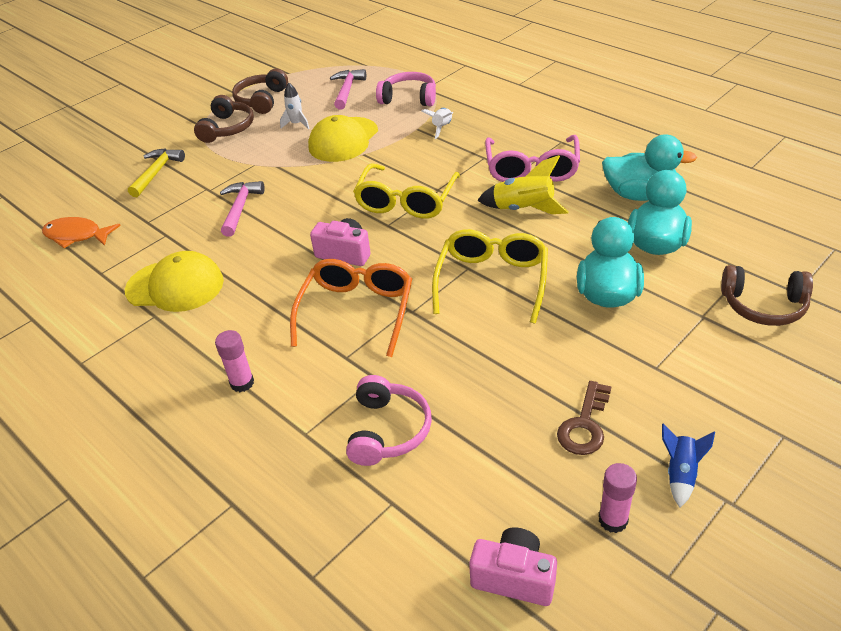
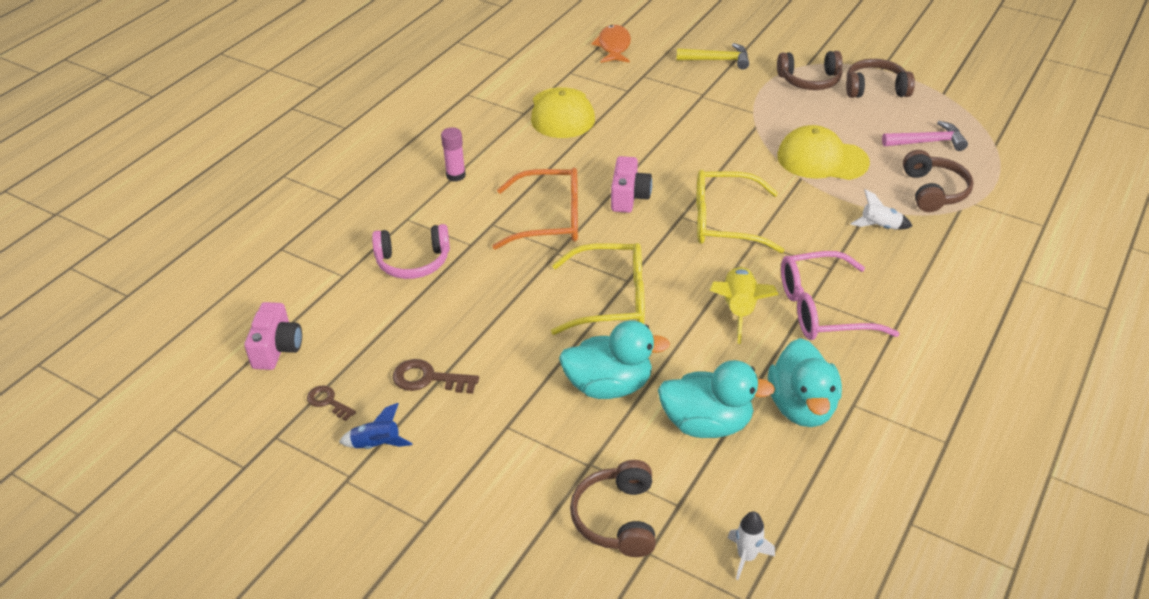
camera: 75 degrees right, 0 degrees up
(240, 208) = (679, 121): pink hammer -> none
(296, 124) = (838, 122): white rocket -> white rocket (746, 557)
(409, 98) = (934, 191): pink headphones -> brown headphones
(613, 520) = (328, 402): pink glue stick -> brown key

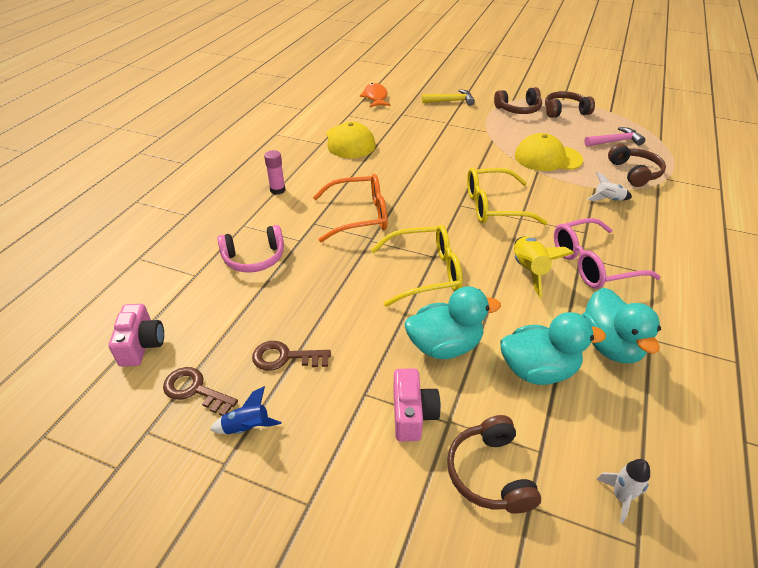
camera: 10 degrees left, 0 degrees up
(328, 402) = (195, 390): brown key -> brown key, size x1.53
(629, 197) = (416, 194): pink camera -> pink camera (412, 414)

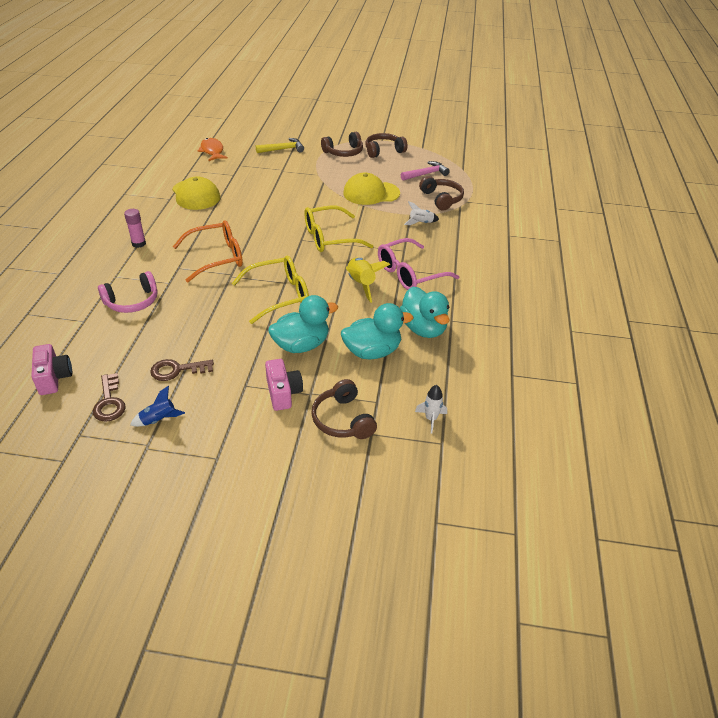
camera: 15 degrees left, 0 degrees up
(195, 390) = (109, 402): brown key -> brown key turned 120 degrees counterclockwise

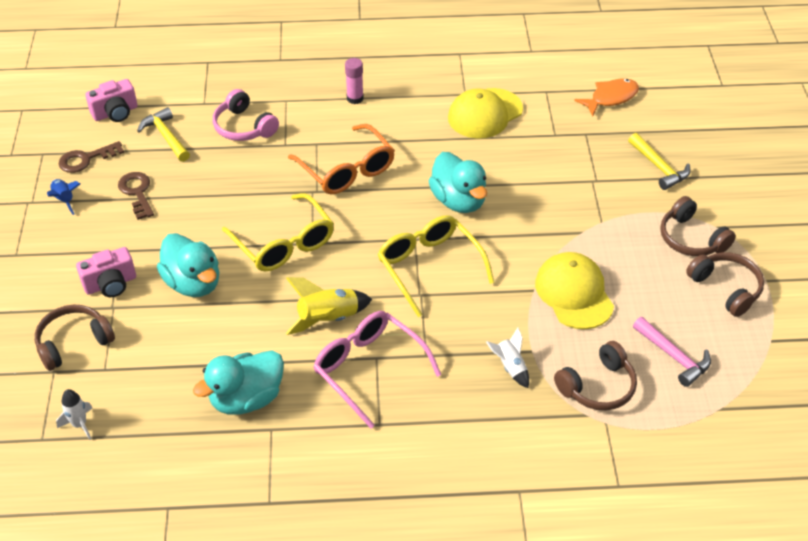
camera: 80 degrees right, 5 degrees up
(113, 347) = (166, 136): none -> yellow hammer
(372, 351) = (191, 352): turquoise duck -> turquoise duck (458, 201)

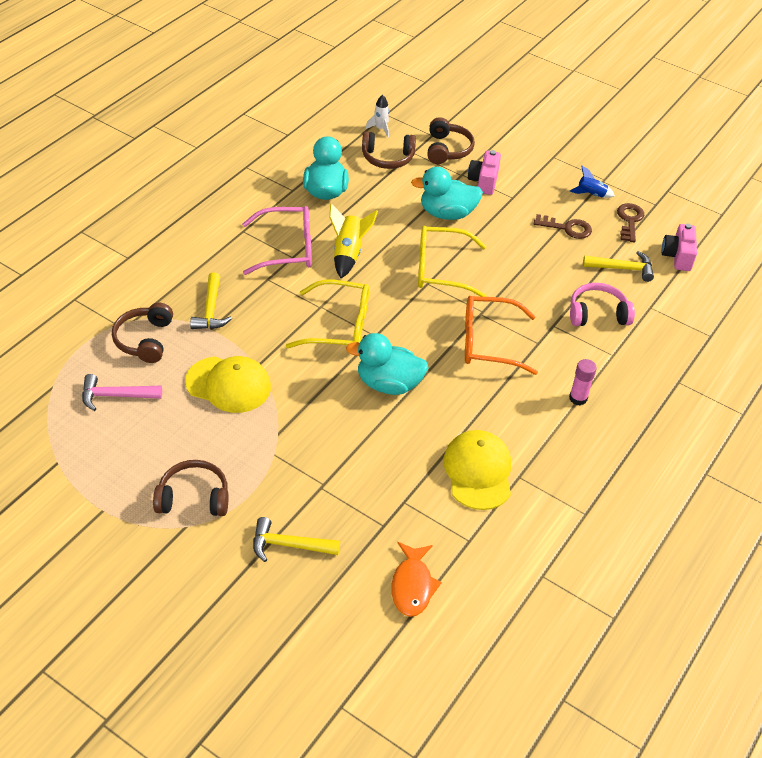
camera: 125 degrees right, 0 degrees up
(510, 367) = (211, 310): white rocket -> yellow hammer
(726, 288) = (127, 477): brown headphones -> brown headphones (387, 158)

